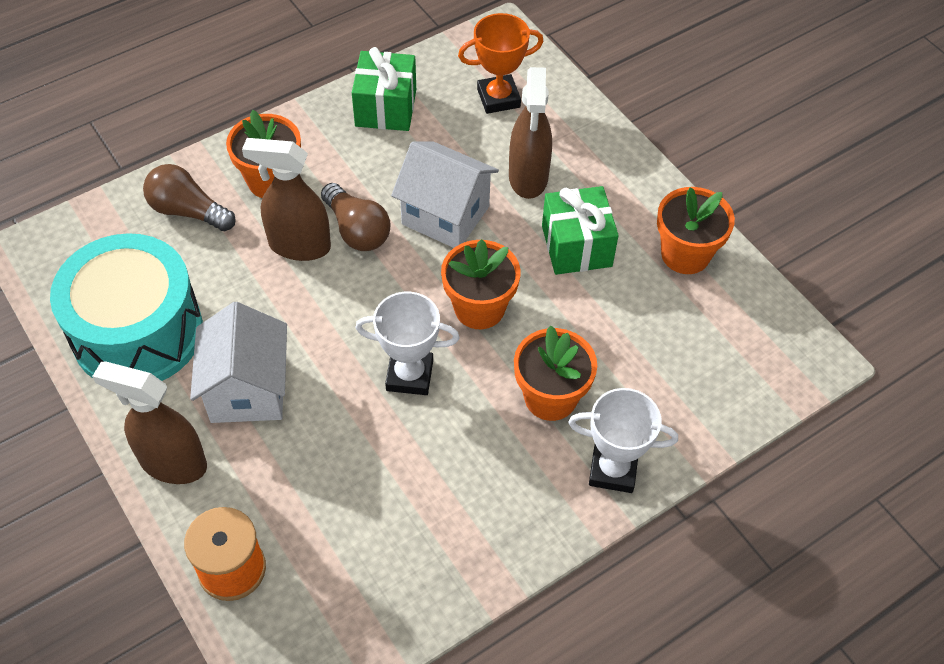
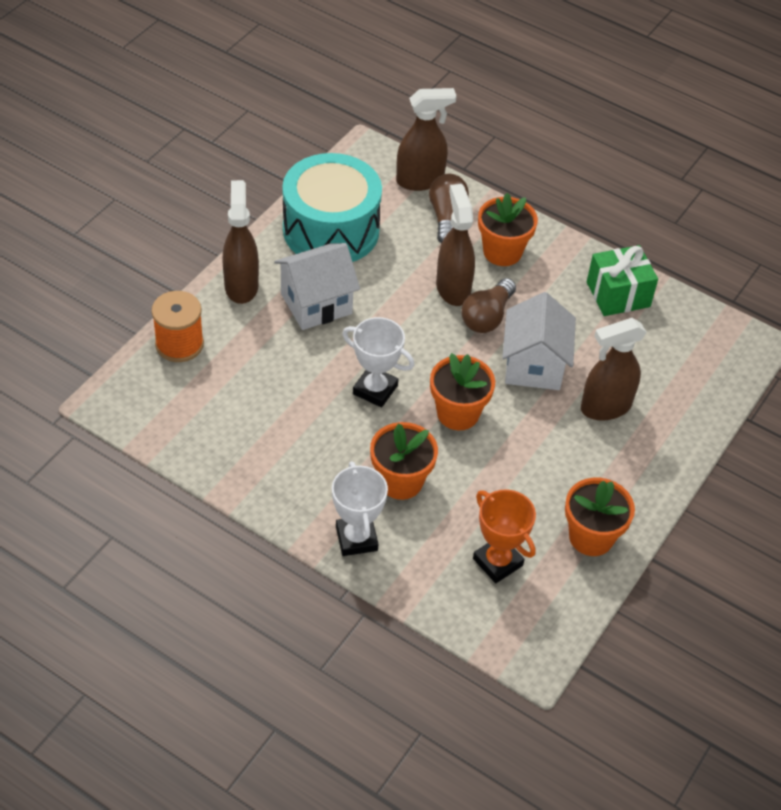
camera: 65 degrees right, 5 degrees down
(115, 214) = (420, 180): none -> brown spray bottle
(409, 375) = (375, 390): white trophy -> white trophy turned 45 degrees counterclockwise
(498, 98) = (677, 363): orange trophy -> orange trophy (497, 562)
(576, 246) = (554, 459): green gift -> none

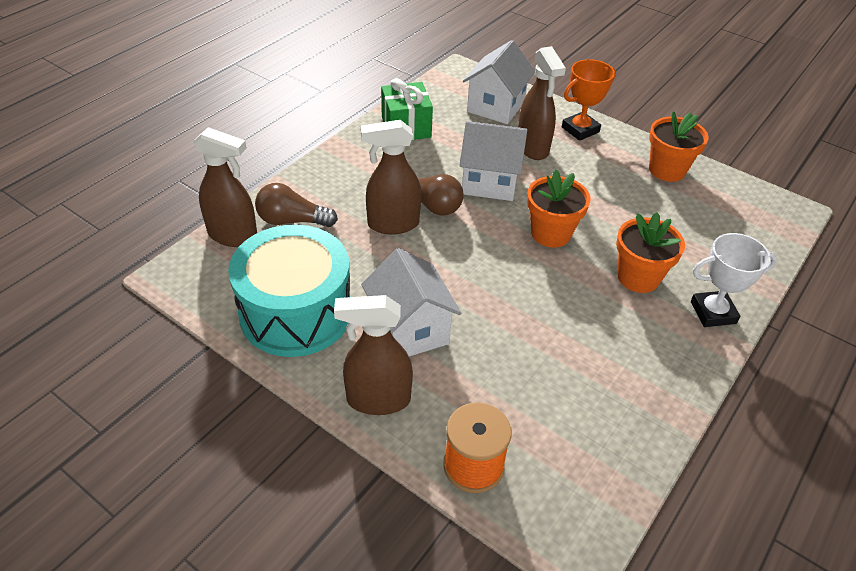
camera: 85 degrees left, 5 degrees down
(375, 390) = (528, 289): white trophy -> none
(420, 180) = (233, 236): brown spray bottle -> brown spray bottle turned 120 degrees clockwise
(497, 562) = (708, 223): orange trophy -> orange trophy (580, 130)
(502, 252) = (347, 188): orange flower pot -> none
(681, 376) = (496, 107): none -> white house

